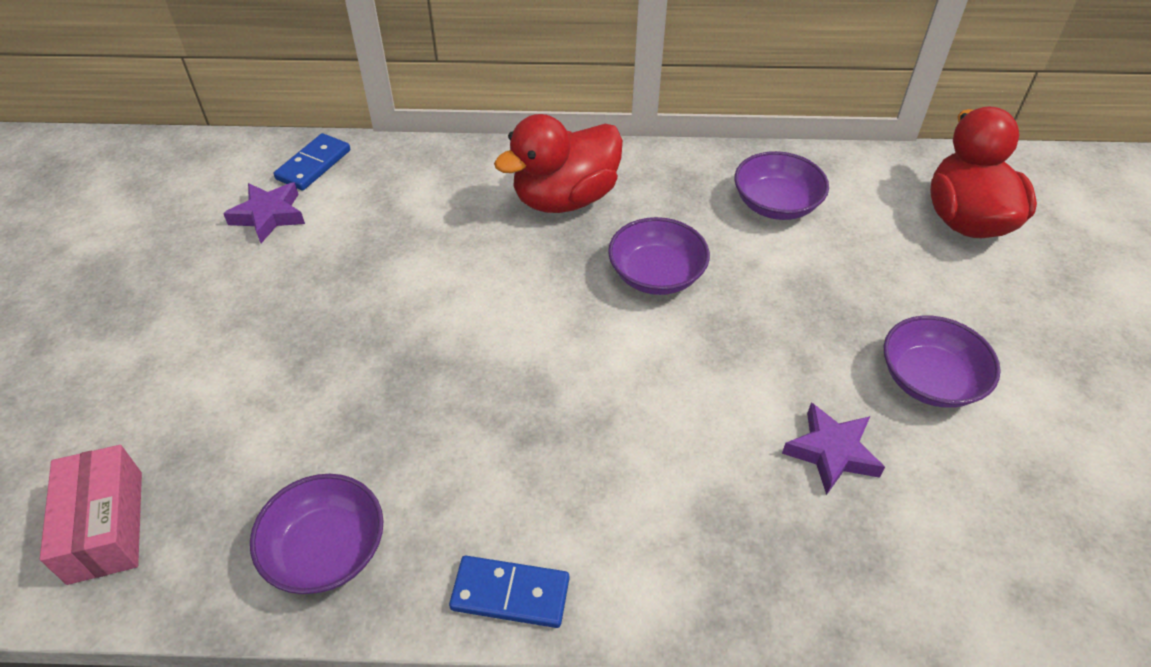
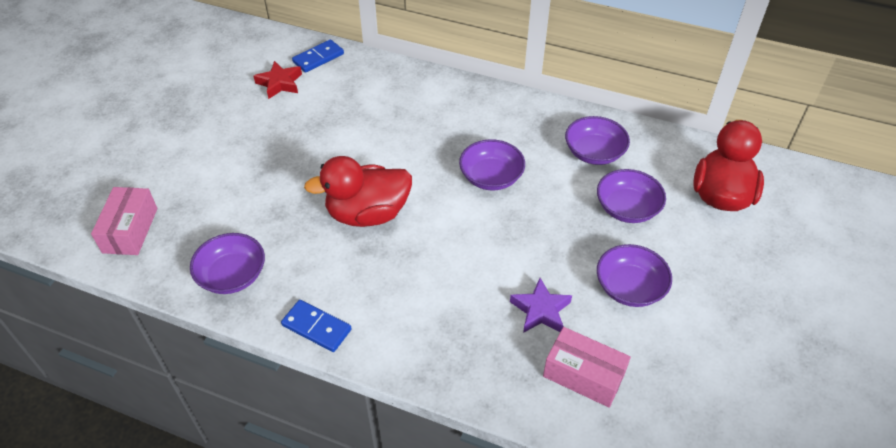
camera: 20 degrees right, 0 degrees up
(269, 216) = (279, 83): purple star -> red star
(565, 198) = (459, 115): red duck -> red duck (367, 214)
(861, 269) = (627, 208): none -> purple bowl
(945, 532) = (583, 375): none -> pink box

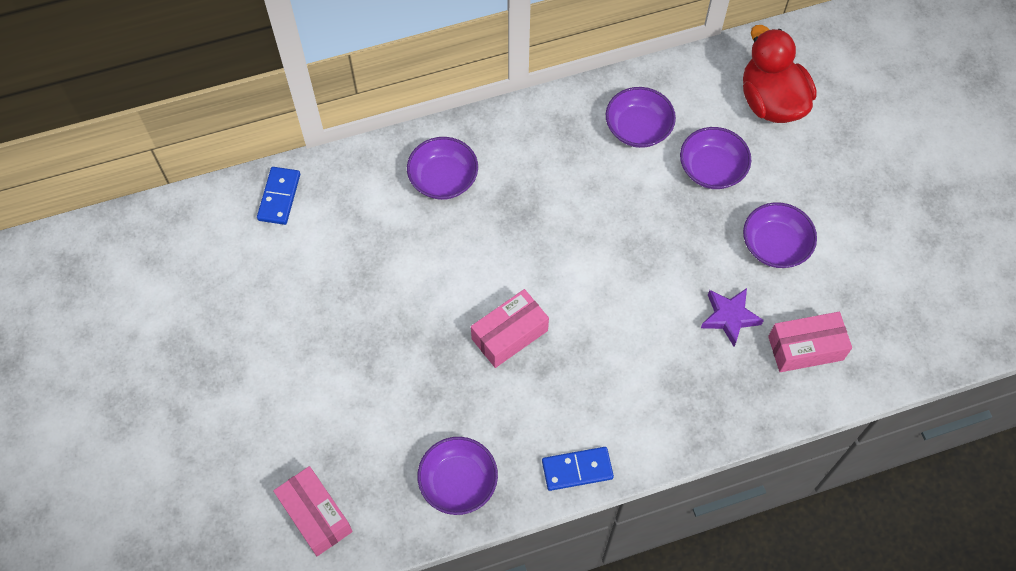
camera: 40 degrees left, 15 degrees up
(279, 83) = (273, 255): red star -> none
(367, 214) = (509, 335): red duck -> pink box
(491, 177) = (577, 218): purple bowl -> purple bowl (443, 179)

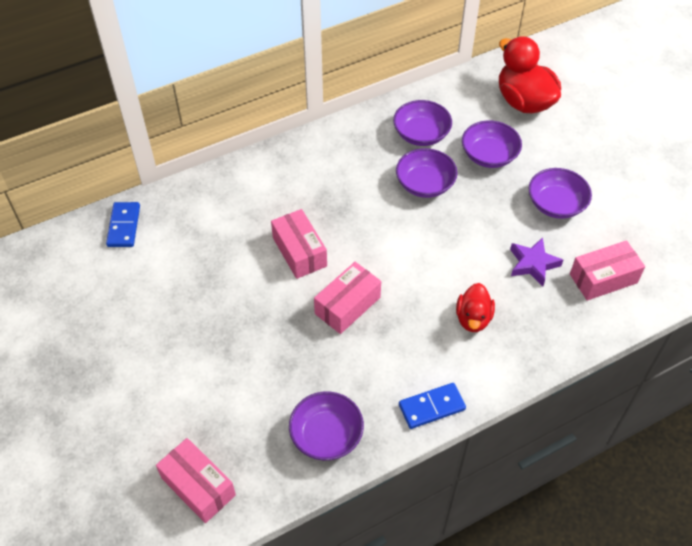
camera: 10 degrees left, 10 degrees down
(443, 179) = (265, 193): purple bowl -> purple bowl (425, 184)
(468, 260) = (299, 252): none -> pink box
(646, 373) = (473, 318): none -> red duck

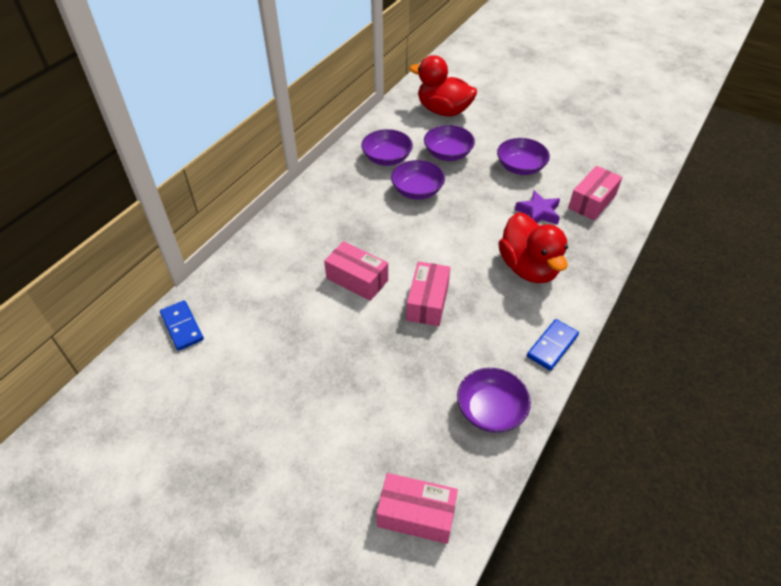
camera: 30 degrees left, 5 degrees down
(473, 318) = (528, 268): red duck -> red duck, size x1.74

